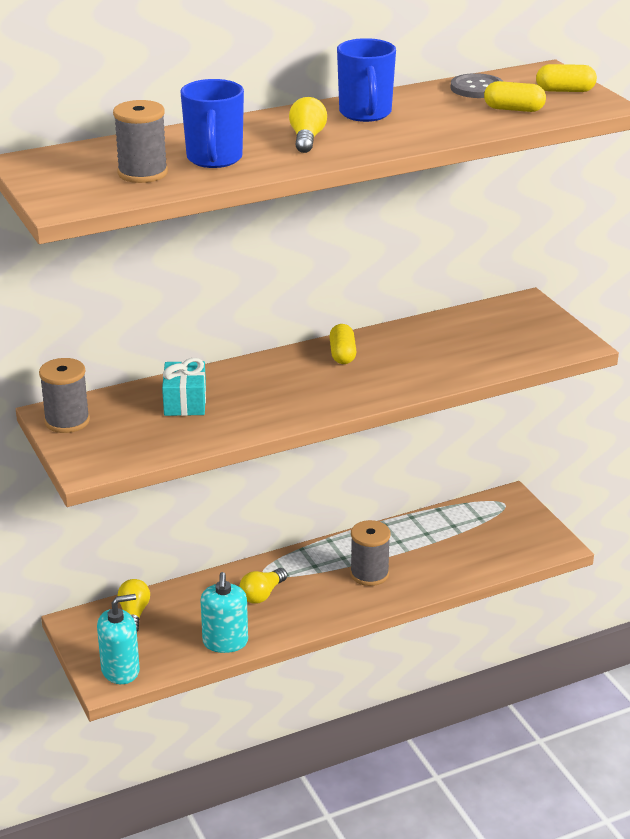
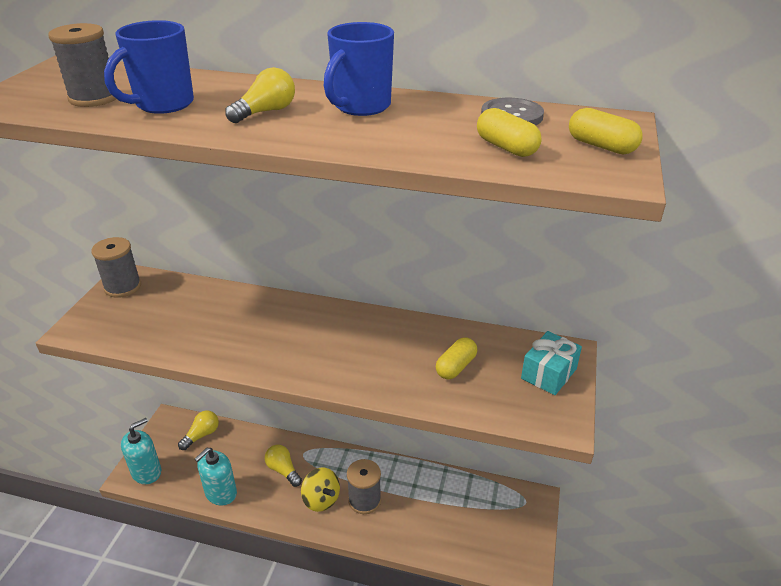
camera: 40 degrees right, 5 degrees up
(120, 670) = (146, 472): turquoise soap dispenser -> turquoise soap dispenser turned 60 degrees counterclockwise
(185, 402) = (203, 310): turquoise gift -> turquoise gift (548, 373)
(262, 594) = (283, 470): yellow light bulb -> yellow light bulb turned 60 degrees clockwise
(329, 594) = (321, 499): none -> yellow spinning top
(342, 354) = (356, 326): yellow capsule -> yellow capsule (456, 367)

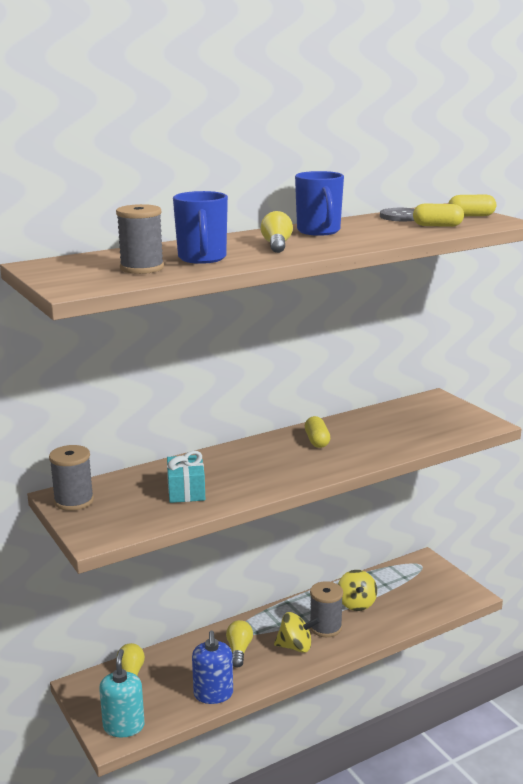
camera: 45 degrees left, 15 degrees down
(220, 493) = (213, 694): turquoise soap dispenser -> blue soap dispenser
(283, 470) = (239, 650): yellow light bulb -> yellow light bulb turned 90 degrees clockwise
(417, 497) = (356, 604): none -> yellow spinning top
(456, 367) = (395, 429): yellow capsule -> yellow capsule (317, 441)
(548, 373) = (444, 409): turquoise gift -> turquoise gift (186, 491)

